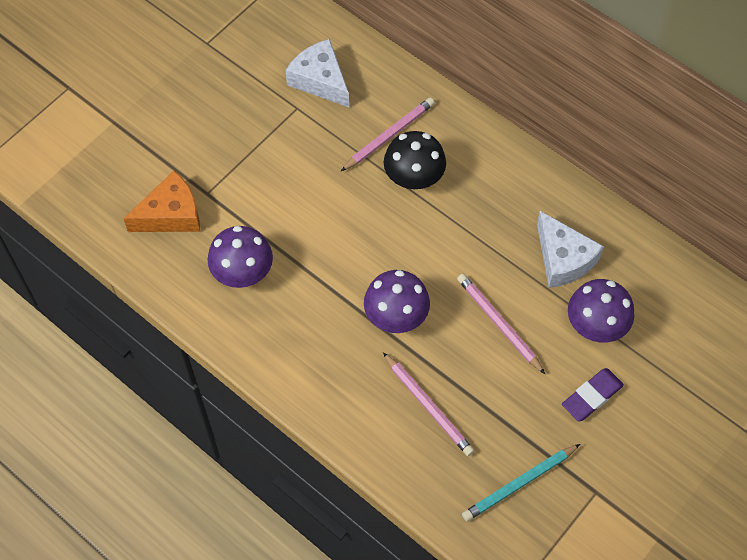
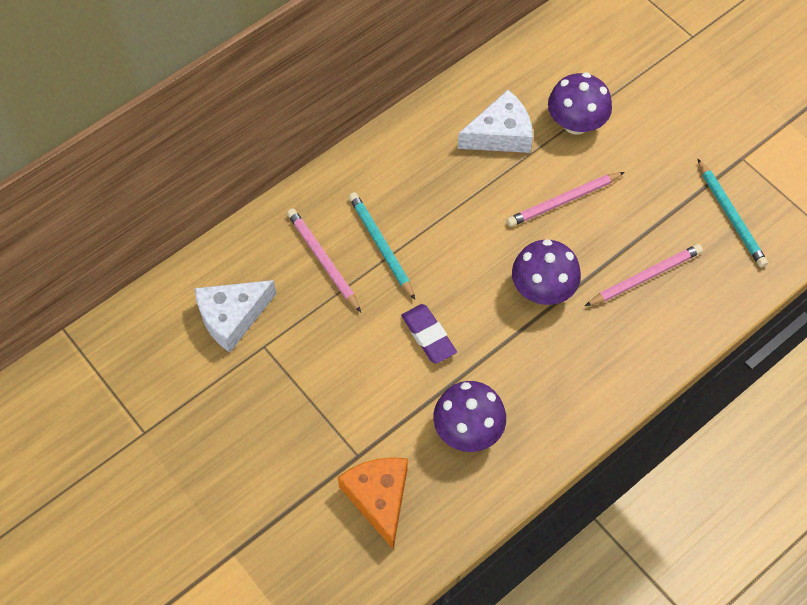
camera: 80 degrees left, 0 degrees up
(414, 178) = (381, 246): black mushroom -> turquoise pencil
(592, 396) = (648, 141): purple eraser -> purple eraser (428, 336)

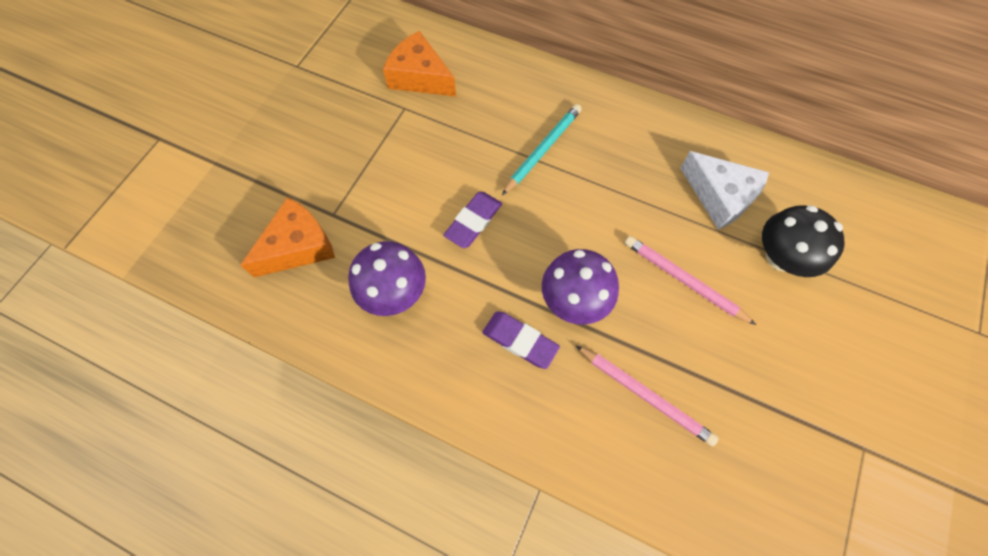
camera: 65 degrees right, 5 degrees up
(232, 317) = (420, 77): white cheese -> orange cheese
(323, 260) = (504, 115): pink pencil -> none
(560, 347) = (520, 341): none -> purple eraser
(576, 123) = (781, 257): purple mushroom -> black mushroom
(730, 216) = (779, 463): turquoise pencil -> none

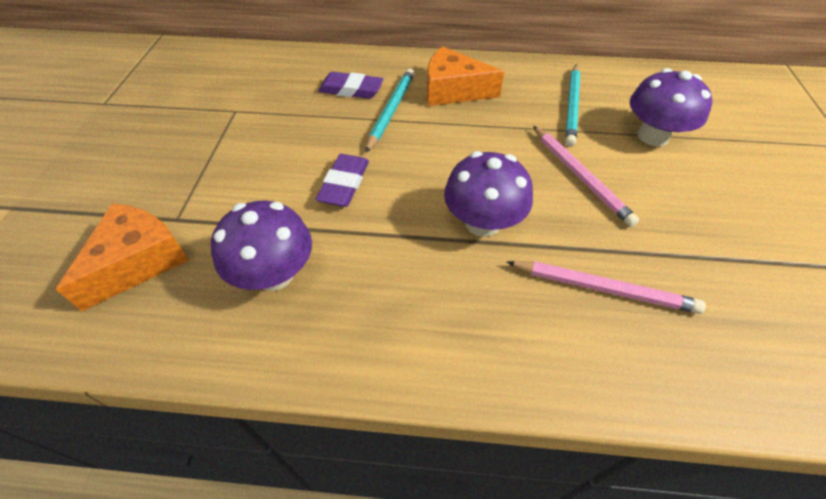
camera: 20 degrees left, 15 degrees down
(420, 77) = (244, 84): orange cheese -> orange cheese (453, 90)
(520, 341) = (443, 278): purple eraser -> purple eraser (351, 90)
(684, 280) = (580, 176): pink pencil -> pink pencil turned 135 degrees counterclockwise
(719, 196) = (572, 106): white cheese -> turquoise pencil
(781, 257) = (653, 136): black mushroom -> purple mushroom

